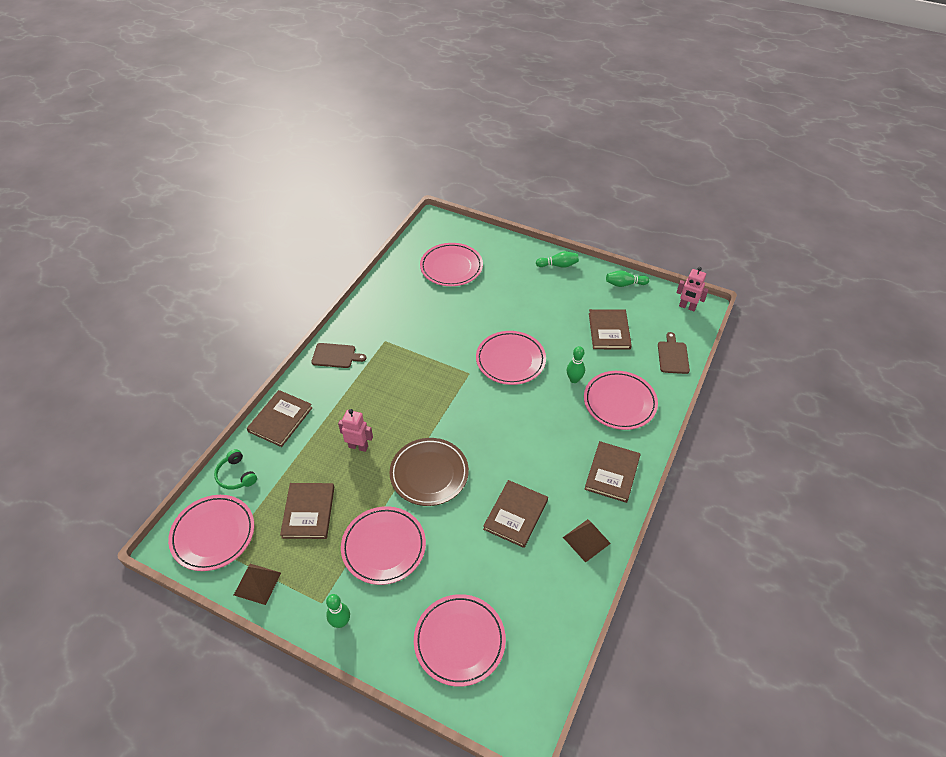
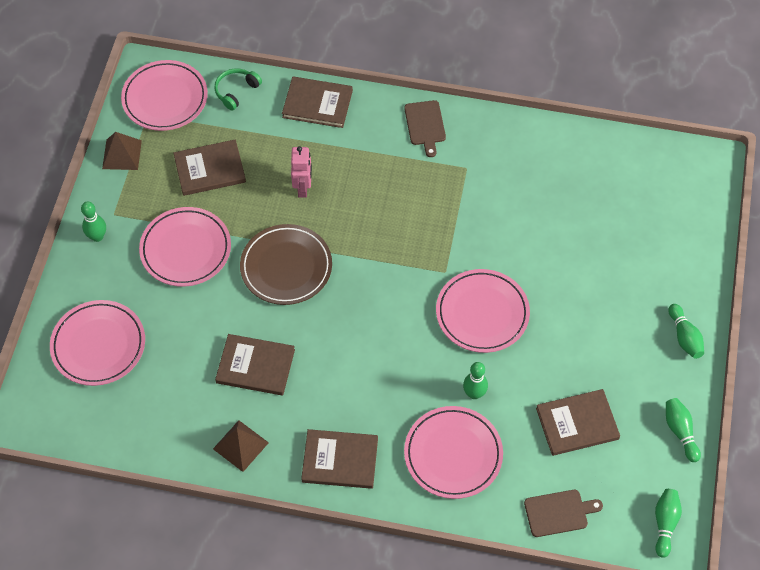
camera: 75 degrees right, 10 degrees up
(451, 267) = (625, 206): pink plate -> none
(687, 307) = (665, 524): pink robot -> green bowling pin

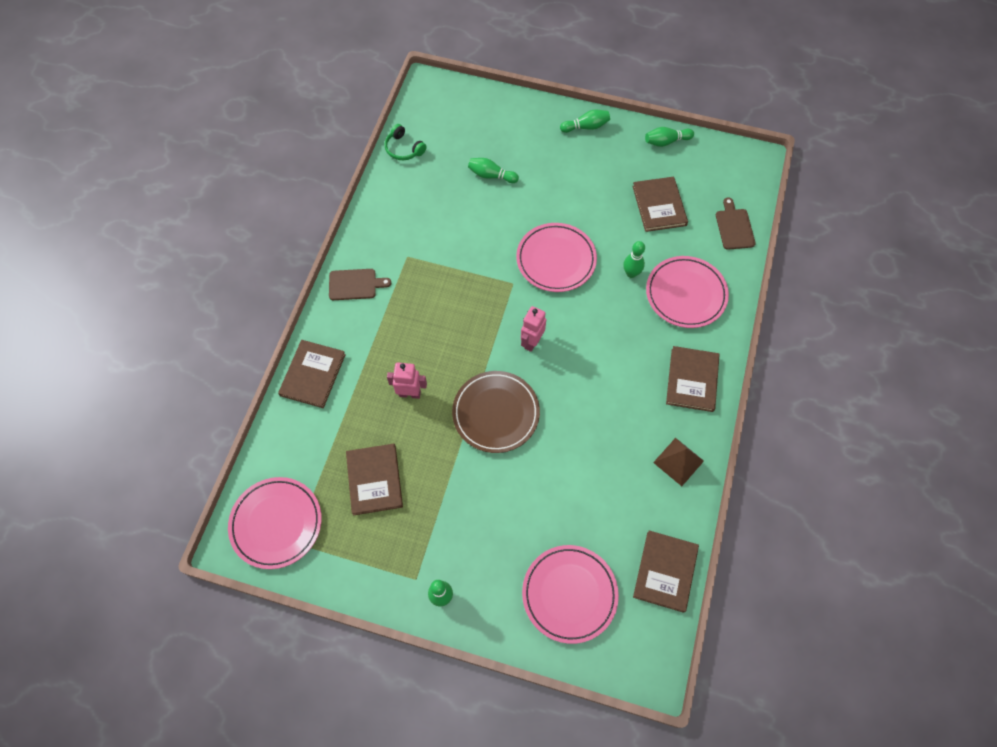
camera: 85 degrees left, 5 degrees up
(122, 154) = (341, 570): brown pyramid -> none
(186, 249) = (466, 506): pink plate -> none
(236, 91) = (281, 450): green headphones -> green headphones (404, 149)
(255, 366) = (599, 445): brown book -> brown book (665, 571)
(373, 295) = (531, 342): none -> pink robot
(665, 524) = (740, 162): green bowling pin -> green bowling pin (491, 175)

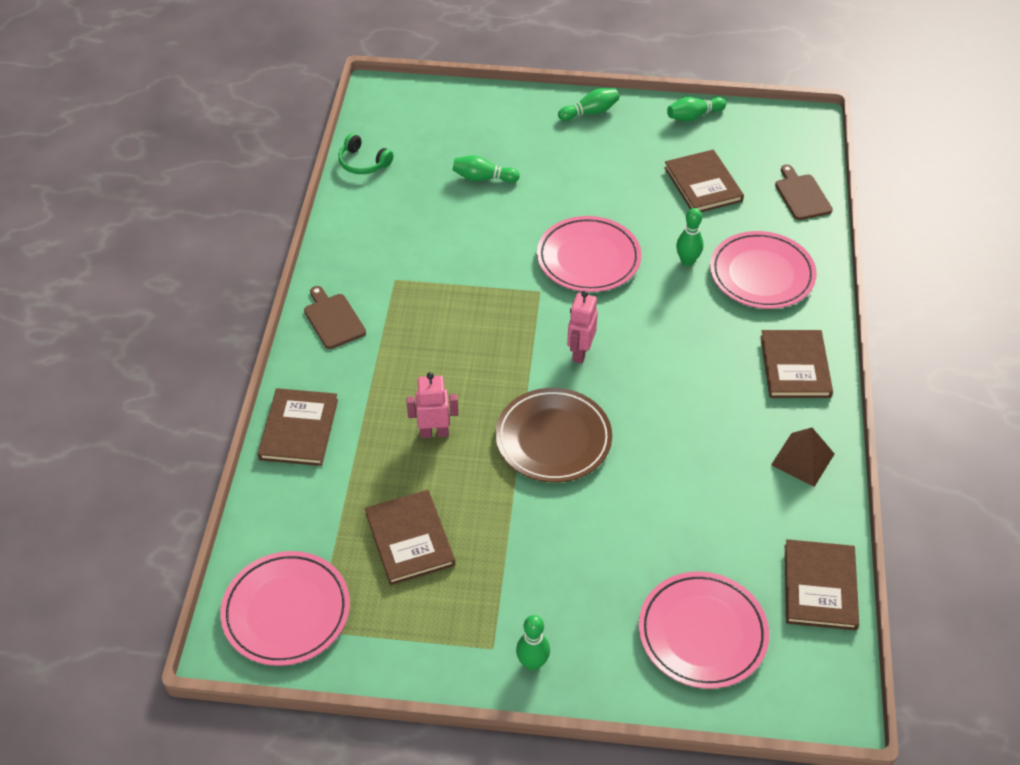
camera: 10 degrees left, 15 degrees down
(355, 284) = (333, 319): brown cutting board -> brown cutting board turned 105 degrees counterclockwise

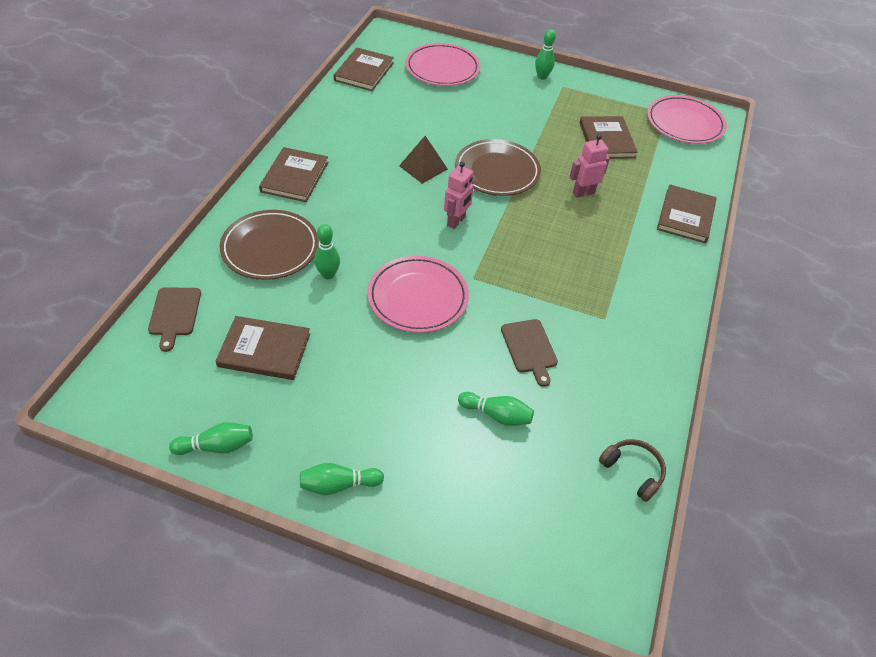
camera: 170 degrees left, 0 degrees up
(333, 319) = (662, 293): brown cutting board -> brown cutting board (529, 348)
(363, 163) = (633, 471): green headphones -> brown headphones
(434, 432) = (583, 193): pink robot -> pink robot turned 150 degrees clockwise
(703, 184) = (264, 350): brown book -> brown book turned 75 degrees counterclockwise
(761, 274) = (270, 248): pink plate -> brown plate
(802, 459) = (330, 126): brown pyramid -> brown pyramid (423, 167)

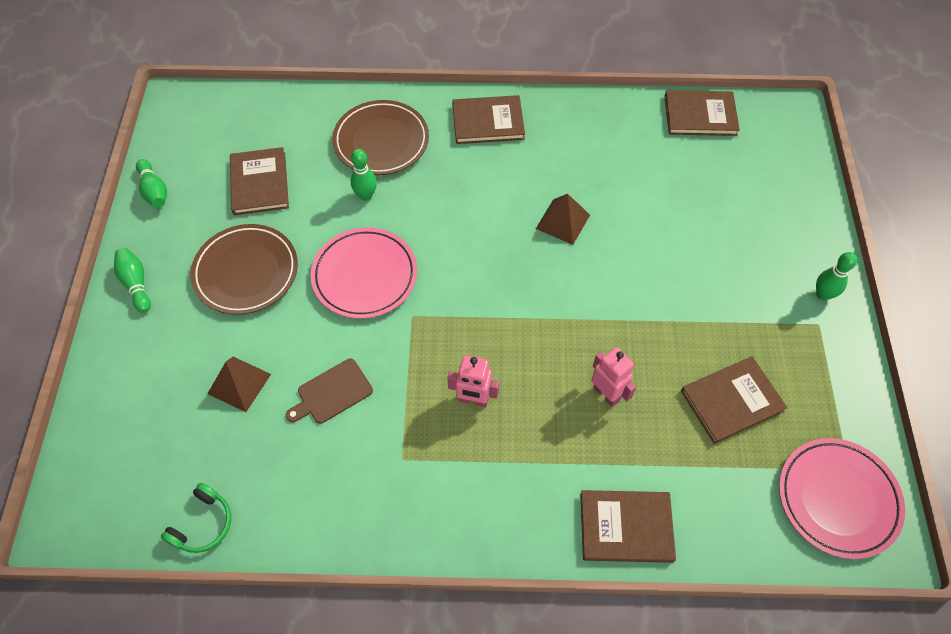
camera: 75 degrees right, 10 degrees up
(175, 314) = (278, 110): brown cutting board -> none
(442, 69) = (760, 185): pink plate -> none
(456, 221) = (490, 277): pink robot -> pink robot (473, 400)
(496, 415) = (239, 384): green bowling pin -> brown pyramid
(497, 171) = (595, 293): brown plate -> brown plate (246, 272)
(633, 471) = (203, 524): brown headphones -> green headphones

